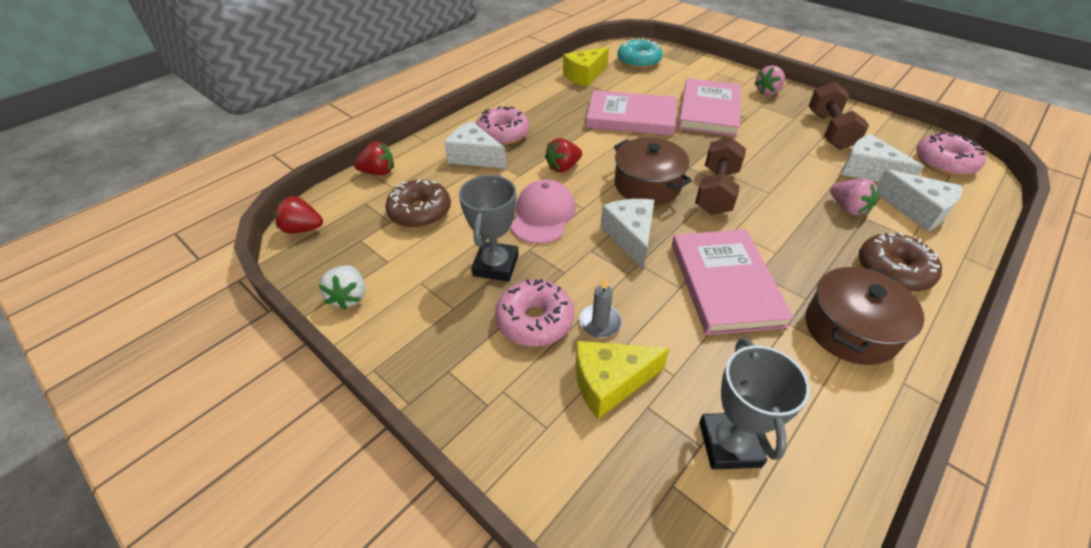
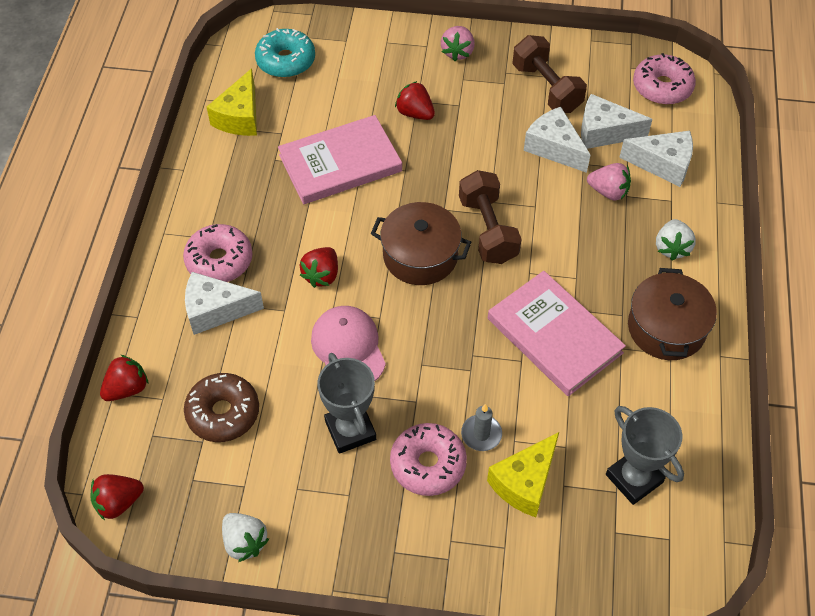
camera: 35 degrees left, 10 degrees up
(630, 237) = (446, 329): white cheese -> white cheese (554, 148)
(709, 111) = (415, 113): pink book -> red strawberry
(892, 270) = (671, 248): brown donut -> white strawberry

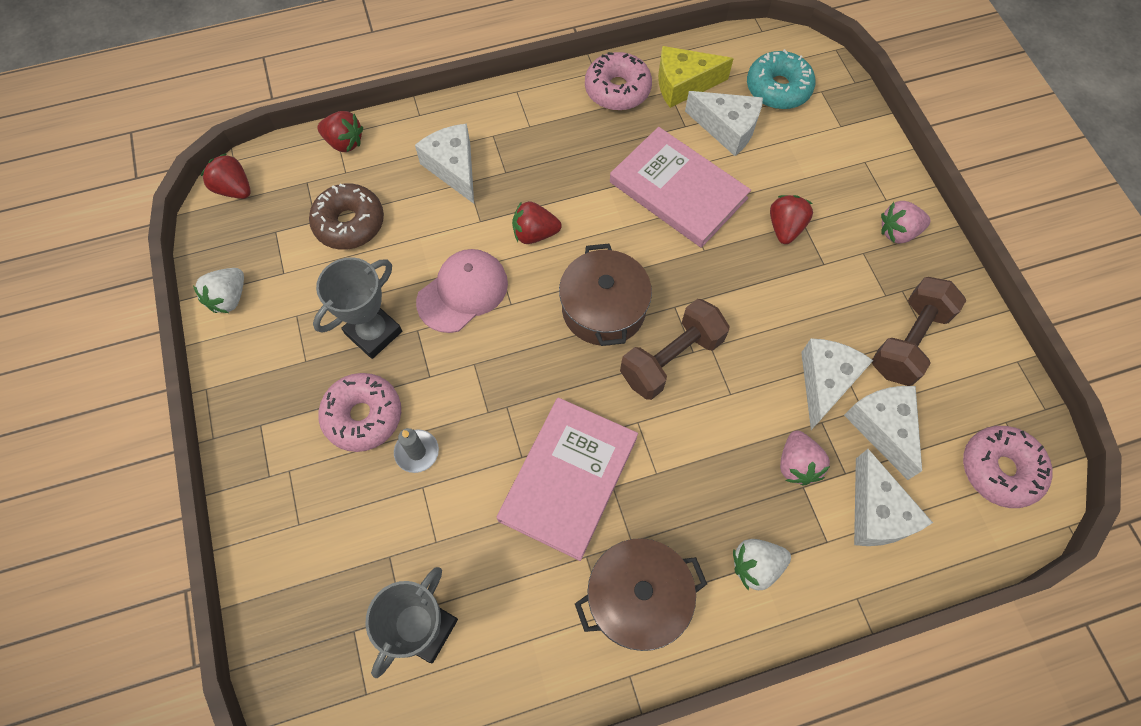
camera: 65 degrees right, 10 degrees up
(219, 261) = (508, 146): pink donut -> pink donut (617, 90)
(302, 108) = (727, 129): none -> white cheese
(524, 482) = (377, 516): yellow cheese -> none

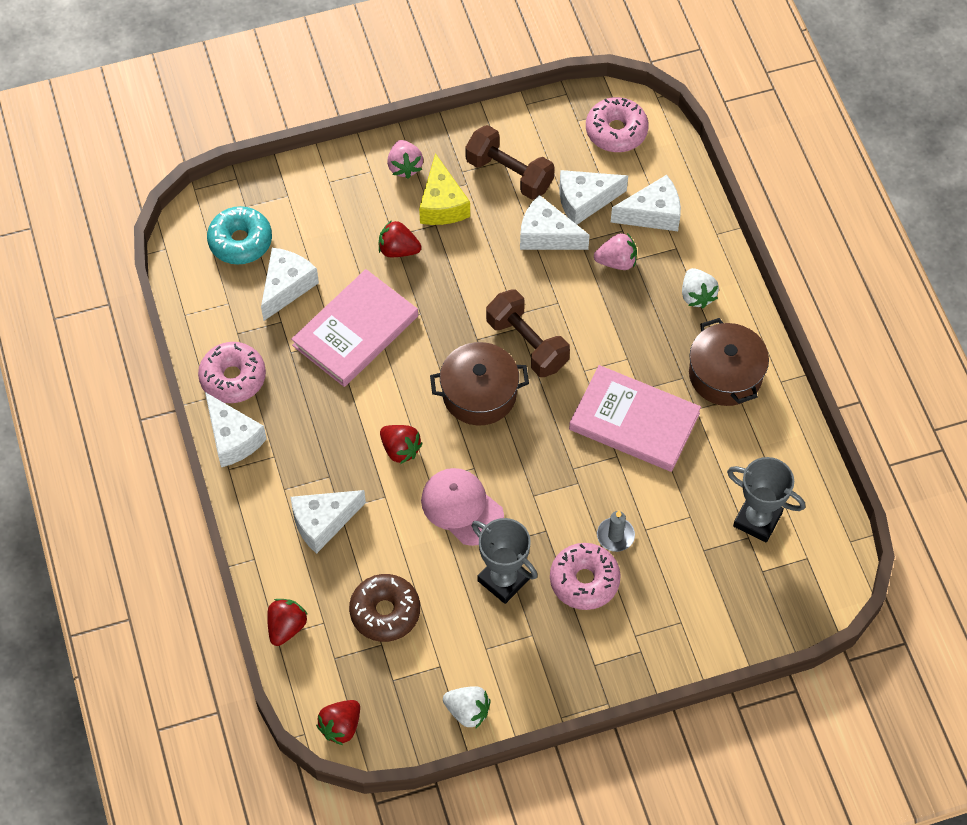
camera: 90 degrees left, 5 degrees down
(534, 233) = (400, 449): red strawberry -> red strawberry turned 45 degrees counterclockwise
(549, 92) = (233, 438): none -> white cheese
(683, 84) = (230, 320): yellow cheese -> yellow cheese (442, 204)

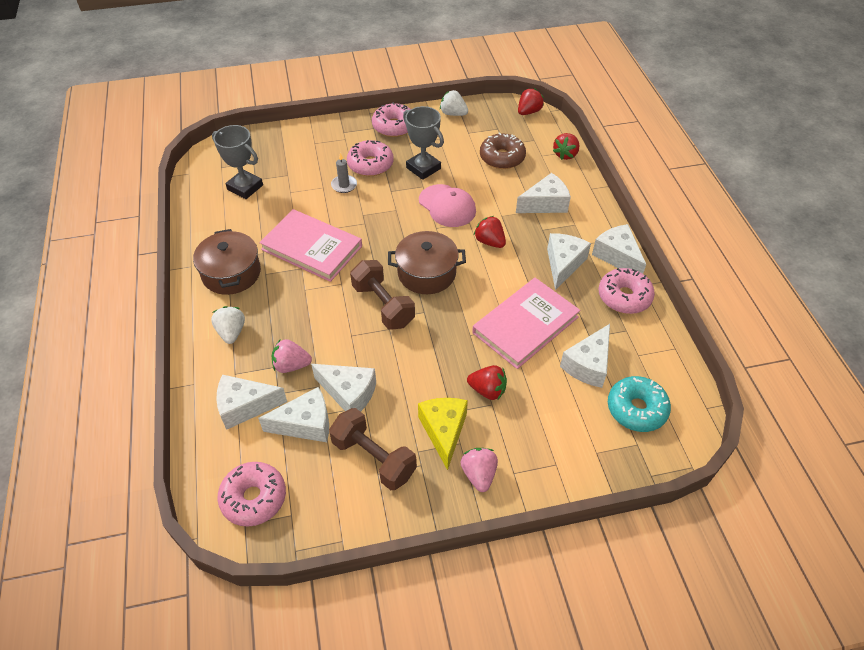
camera: 175 degrees left, 10 degrees down
(304, 421) = (563, 264): none -> white cheese
(561, 671) = (394, 126): none -> pink donut

